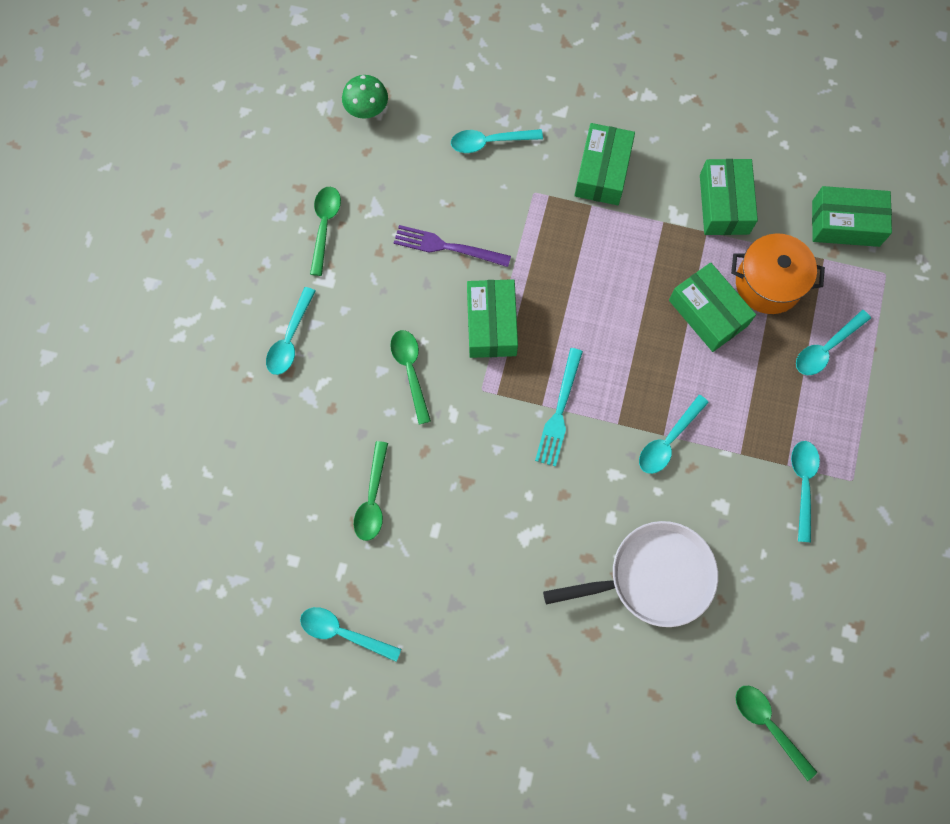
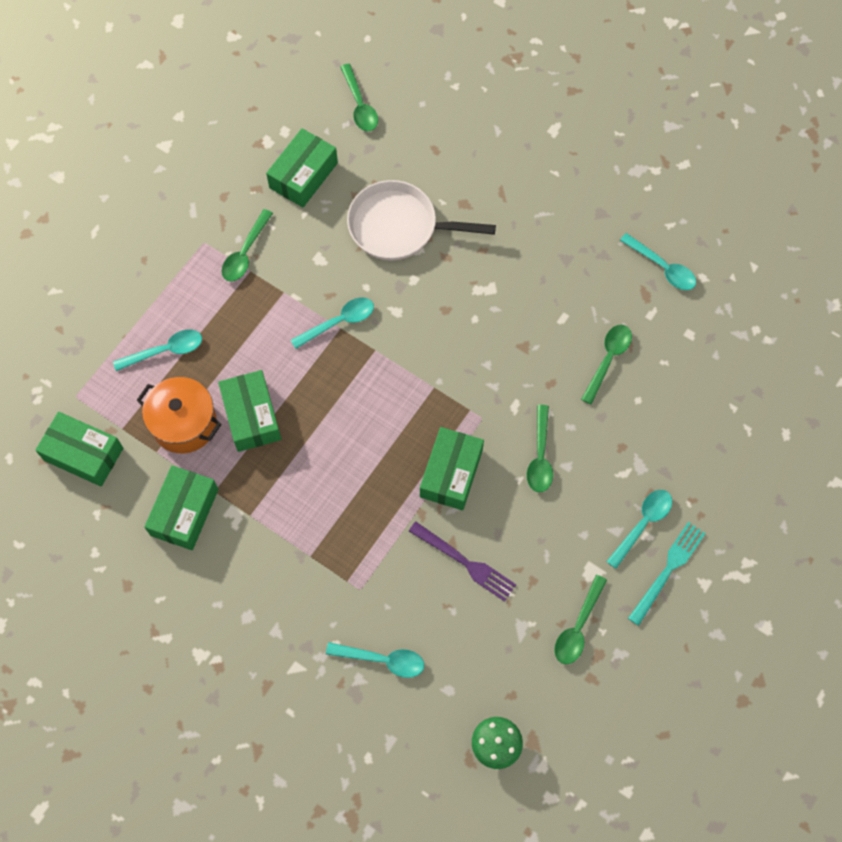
camera: 160 degrees left, 5 degrees down
(559, 412) = (421, 376): turquoise fork -> turquoise fork (668, 569)
(602, 172) = (284, 587): green box -> green box (303, 175)
(803, 484) = (245, 253): turquoise spoon -> green spoon

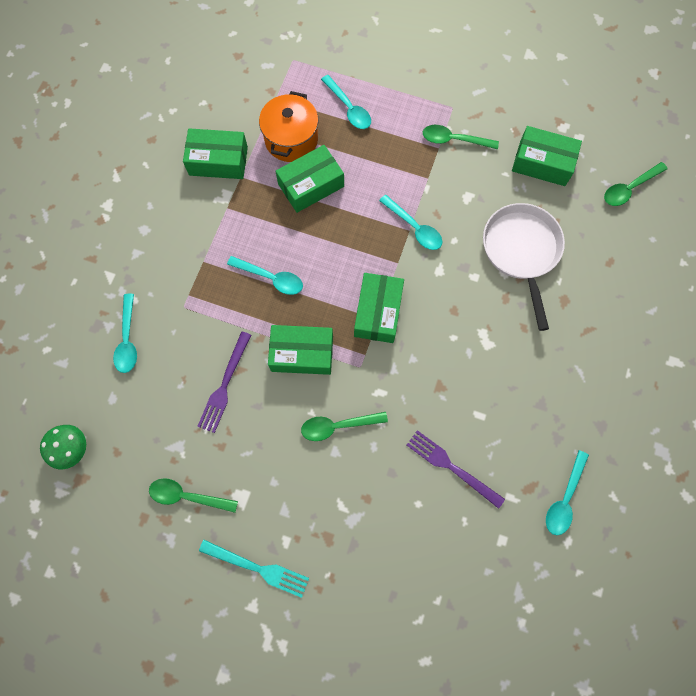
camera: 75 degrees right, 5 degrees up
(83, 454) = (248, 79): green box -> green box (378, 312)
(608, 359) = (450, 466): green spoon -> purple fork
(642, 524) = (296, 534): turquoise spoon -> turquoise spoon (271, 278)

